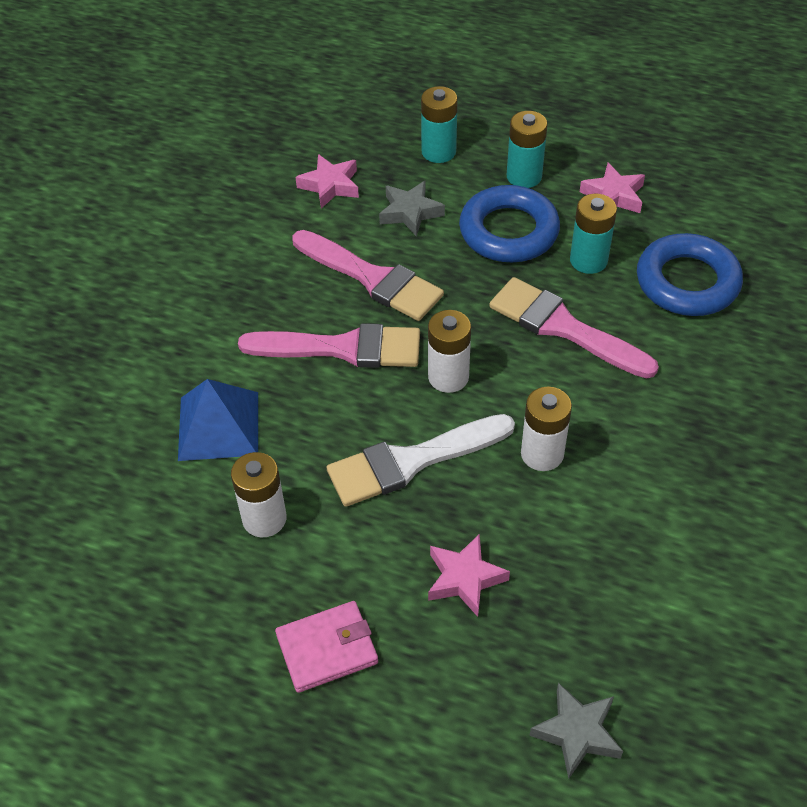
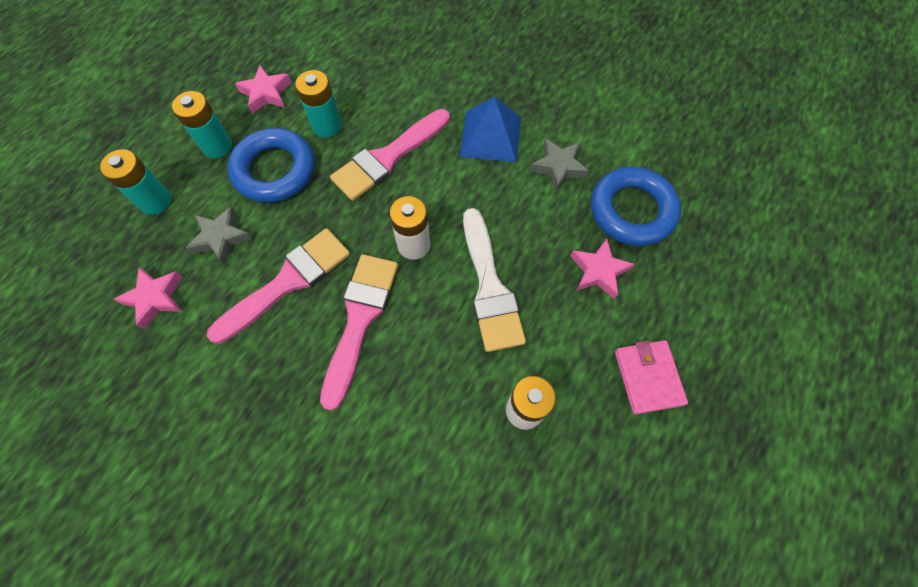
camera: 80 degrees left, 15 degrees up
(218, 425) = (417, 439): blue pyramid -> blue pyramid (490, 136)
(542, 454) = (501, 199): white battery -> none
(577, 733) = (718, 230): grey star -> grey star (558, 167)
(687, 282) = (370, 74): blue ring -> blue ring (632, 210)

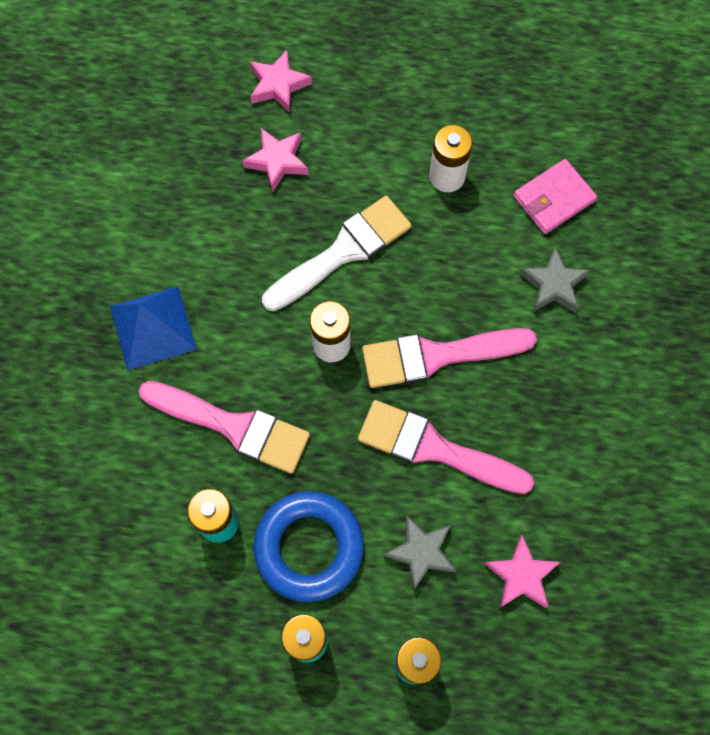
camera: 115 degrees left, 5 degrees up
(266, 93) = (201, 630): pink star -> pink star (278, 85)
(558, 167) = (165, 241): grey star -> grey star (553, 285)
(632, 210) = (191, 153): blue ring -> none
(648, 377) = (365, 90): pink wallet -> pink wallet (554, 199)

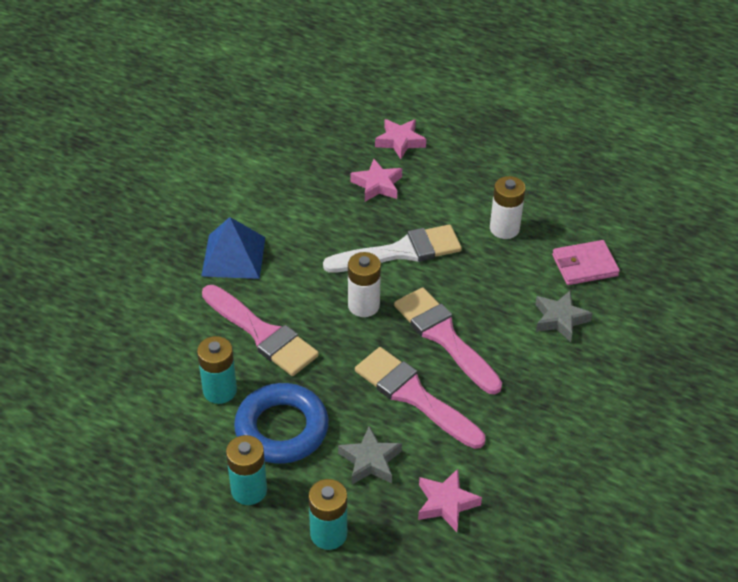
camera: 20 degrees right, 25 degrees down
(437, 356) = (444, 337): pink brush -> pink brush turned 45 degrees clockwise

